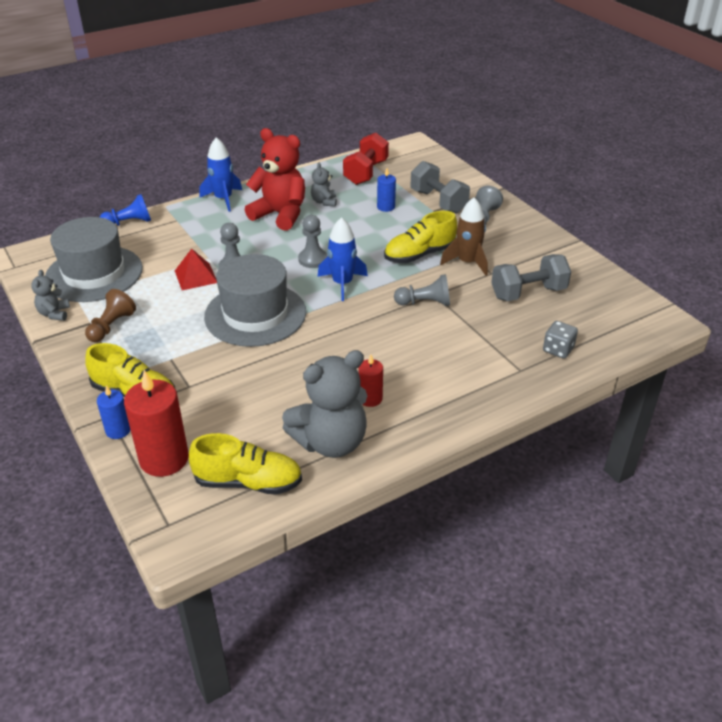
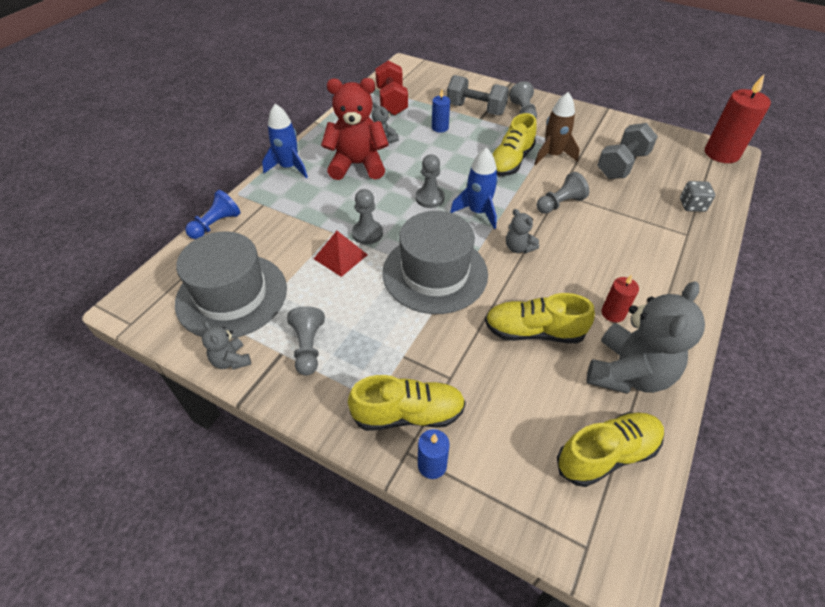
camera: 30 degrees left, 10 degrees up
(111, 326) = (308, 347): brown pawn -> grey pawn
(164, 459) = (508, 473): red candle -> red candle (721, 153)
(287, 384) = (533, 332): none -> yellow shoe
(346, 322) = (518, 248): none -> grey teddy bear

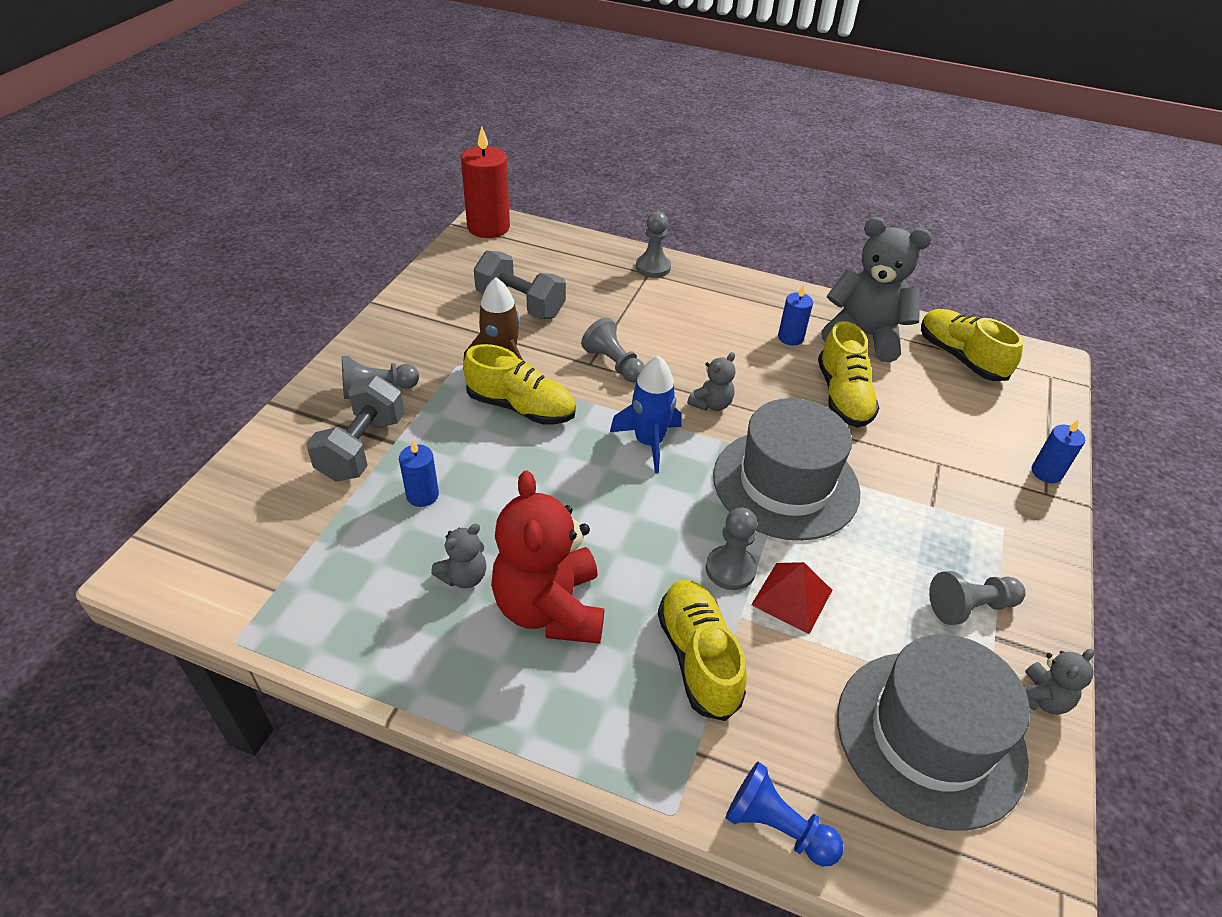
camera: 100 degrees left, 5 degrees down
(289, 167) = (570, 731): blue rocket -> none
(391, 102) = (318, 578): red dumbbell -> none
(408, 414) = (1003, 495): yellow shoe -> yellow shoe (698, 657)
(429, 198) = (628, 498): grey pawn -> grey pawn (653, 267)
(613, 313) = (790, 337): red candle -> blue candle
(692, 205) = (596, 263): grey dice -> none

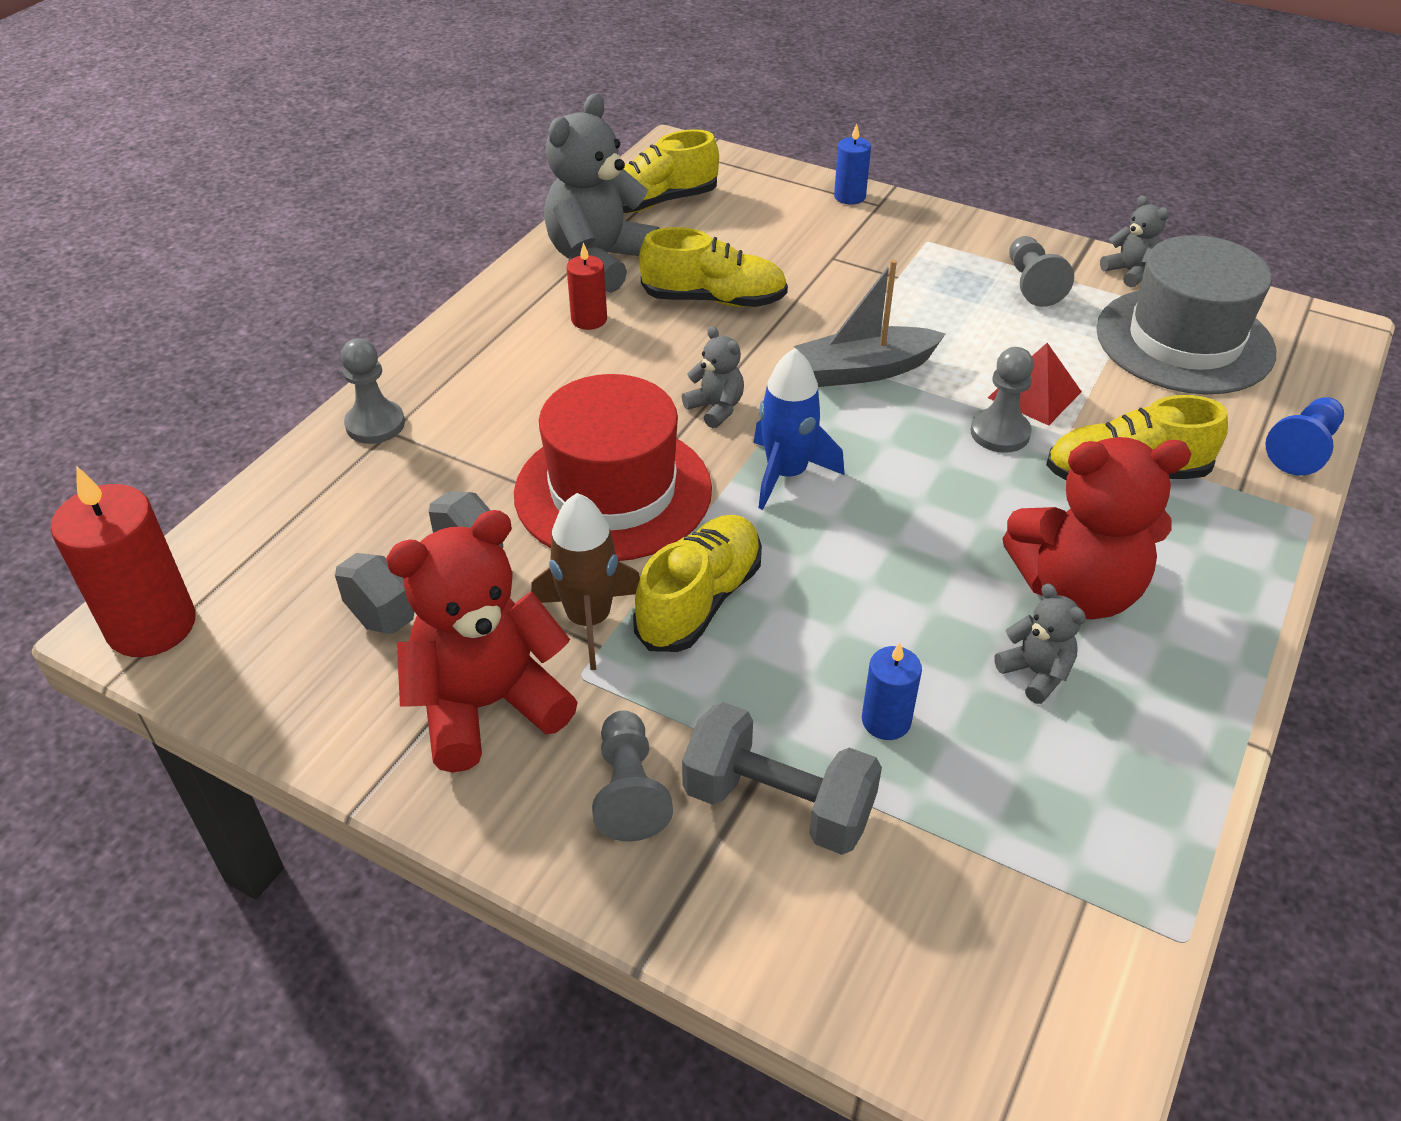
camera: 80 degrees left, 0 degrees up
(437, 334) = (487, 705): none -> red teddy bear
(614, 364) = (613, 491): grey pawn -> red hat
(785, 483) = (864, 370): grey hat -> grey boat
(790, 337) = (589, 319): blue candle -> red candle

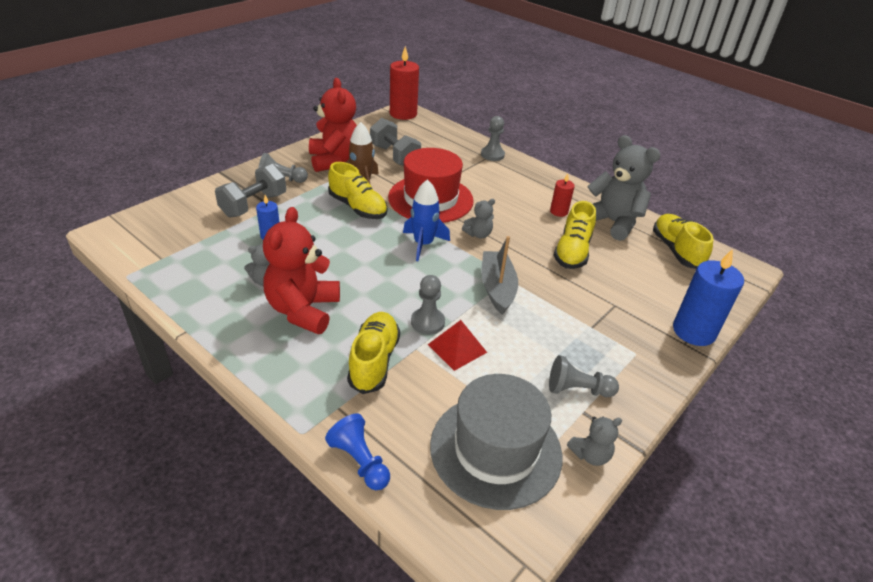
camera: 100 degrees right, 5 degrees down
(849, 196) = (693, 331): blue candle -> blue candle, size x1.88

